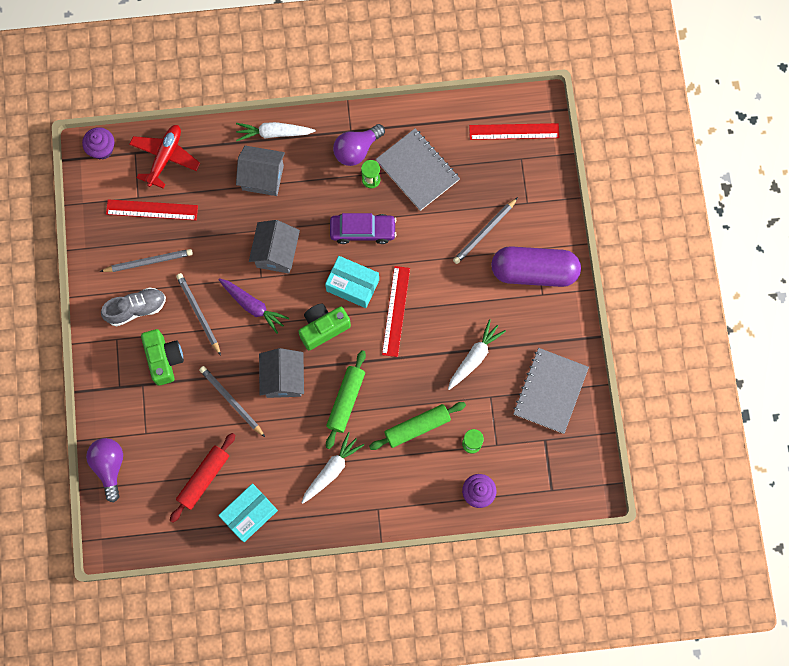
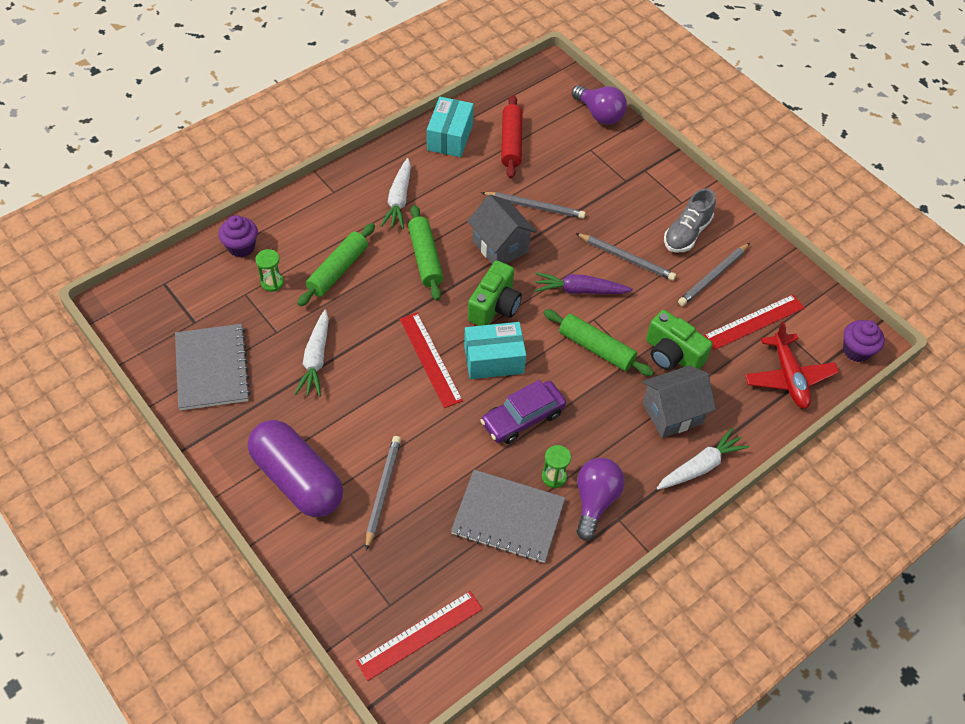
camera: 145 degrees right, 20 degrees down
(164, 359) = (624, 208): green camera -> green camera (672, 354)
(276, 253) = (596, 348): grey house -> green rolling pin
(534, 271) = (297, 479): purple capsule -> purple capsule turned 75 degrees clockwise

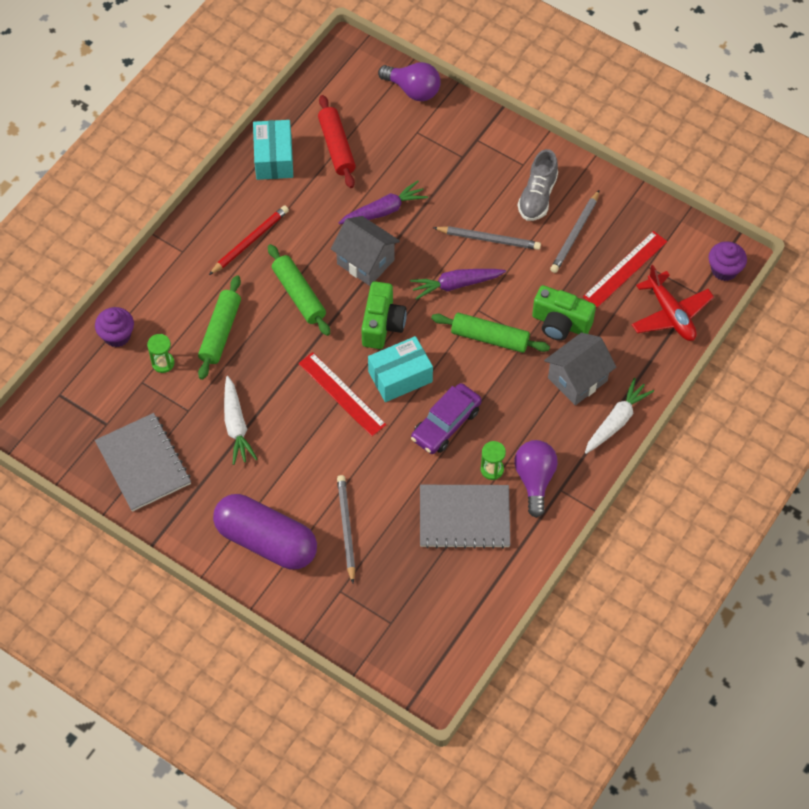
camera: 15 degrees left, 5 degrees up
(399, 200) = (250, 241): white carrot -> red pencil
(420, 634) = (425, 639): red ruler -> none
(534, 207) = (384, 210): grey pencil -> purple carrot

